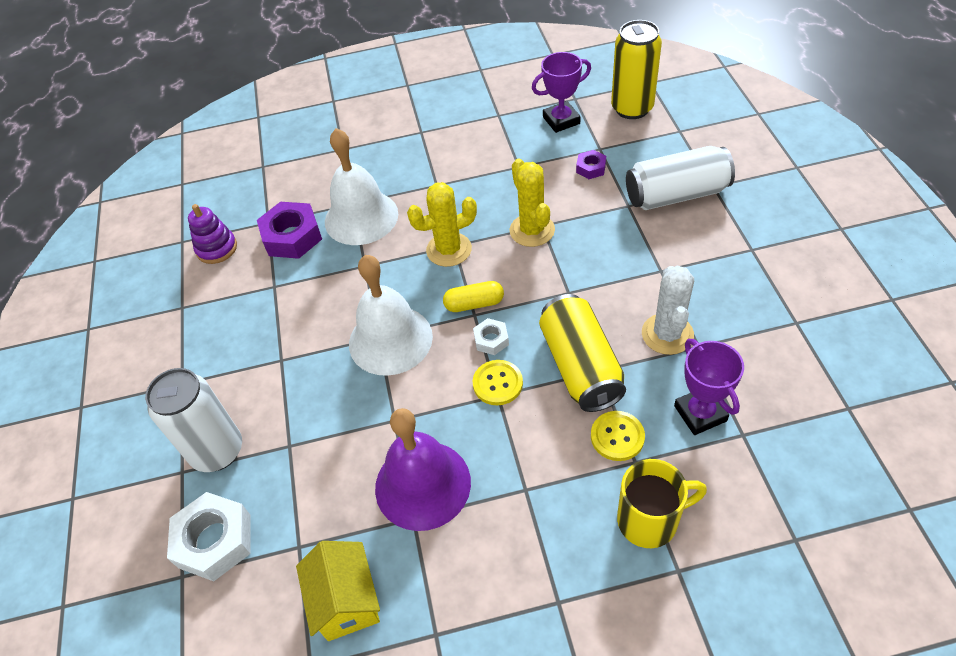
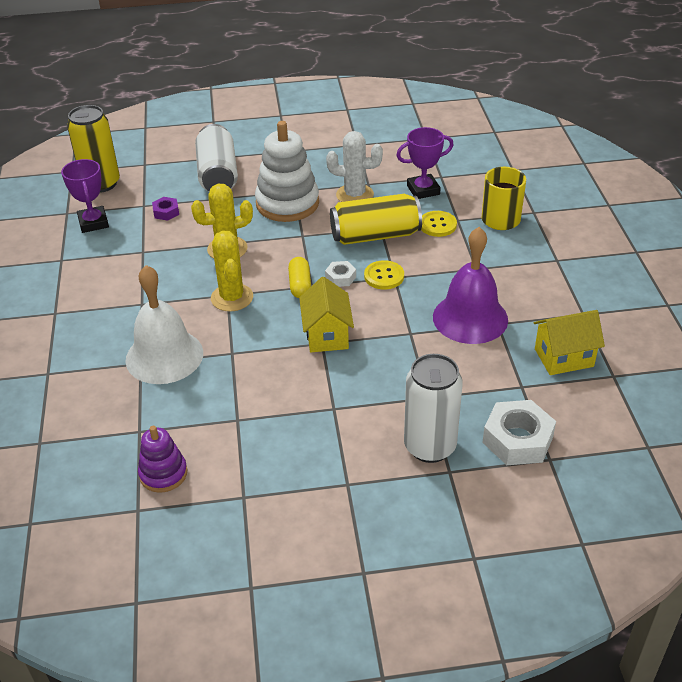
camera: 90 degrees left, 10 degrees down
(292, 236) = (170, 408): purple nut -> none
(390, 340) = (327, 335): white bell -> yellow house
(631, 268) = (287, 203): none -> white stacking toy

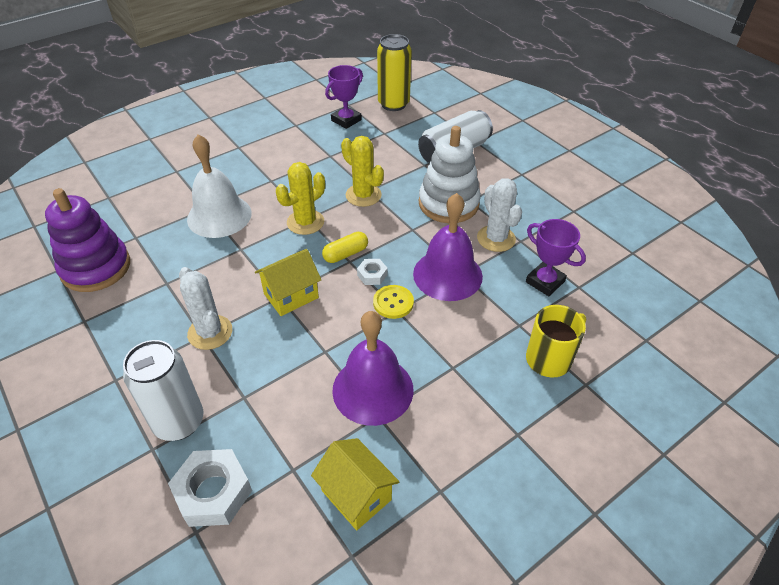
camera: 60 degrees right, 5 degrees up
(163, 474) = (96, 268): purple stacking toy -> purple stacking toy, size x1.78
(166, 212) = (385, 146): purple nut -> none
(333, 401) = (210, 332): none -> white cactus
(375, 235) = (447, 275): yellow can -> purple bell
(437, 225) = (498, 312): yellow button -> none

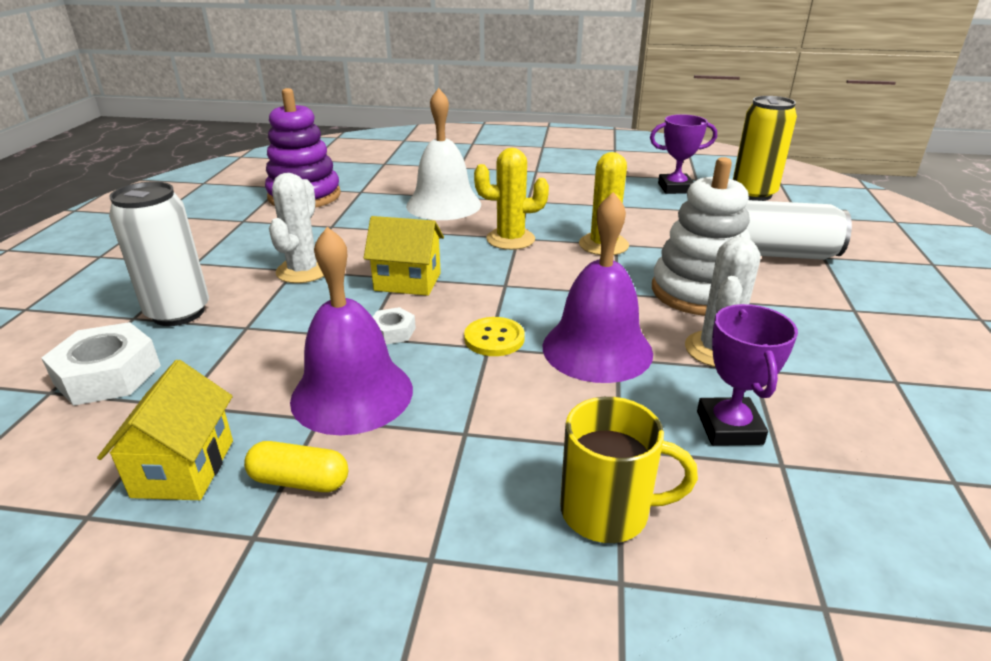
camera: 45 degrees right, 15 degrees down
(345, 254) = (510, 278): yellow capsule -> yellow capsule (299, 481)
(372, 275) = (510, 306): white nut -> white nut (392, 332)

